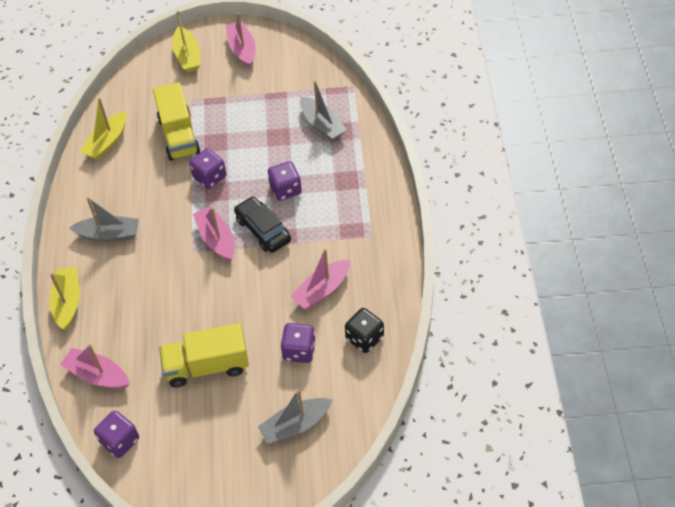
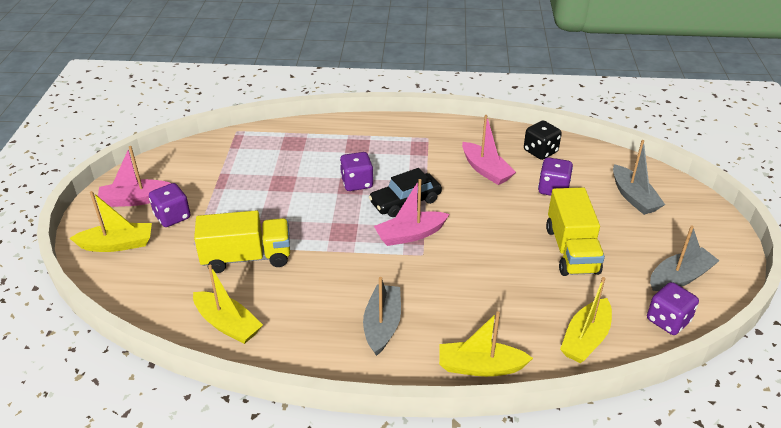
camera: 85 degrees left, 15 degrees down
(97, 375) = (585, 339): pink boat -> yellow boat
(210, 177) = (321, 235): purple dice -> purple dice (172, 217)
(322, 125) = (280, 153): grey boat -> grey boat (680, 277)

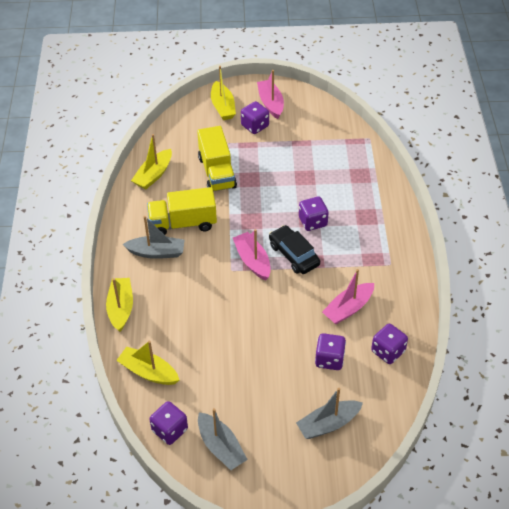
camera: 85 degrees right, 10 degrees up
(540, 151) = (388, 351): black dice -> purple dice
(571, 250) = (247, 369): yellow truck -> yellow truck (183, 223)

